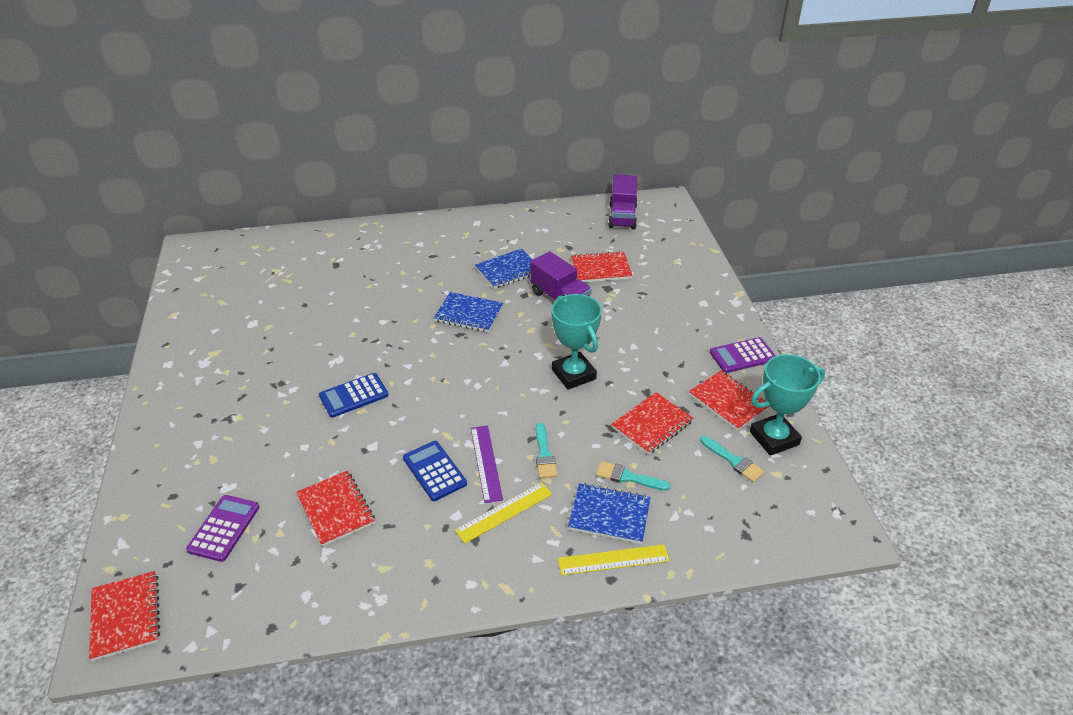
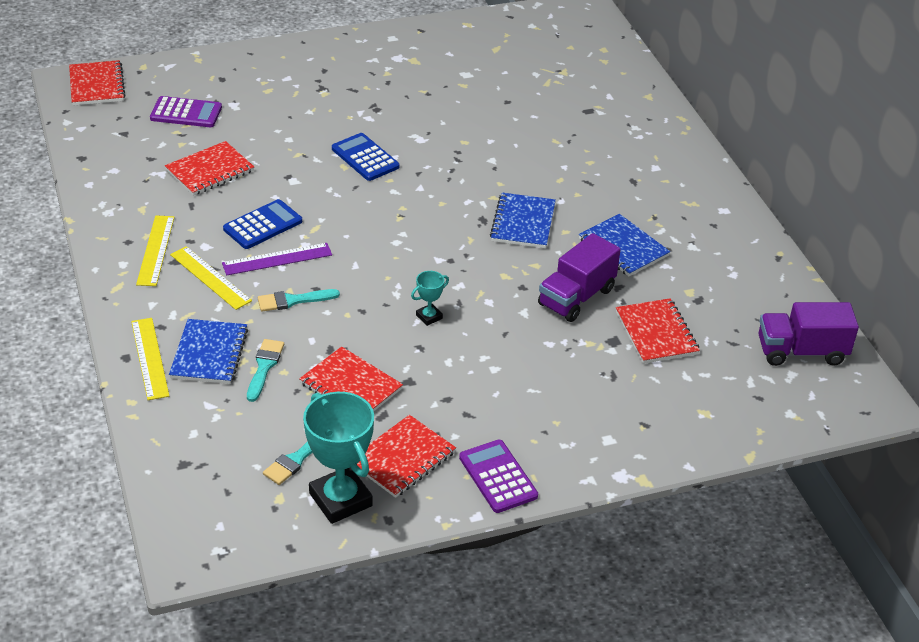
camera: 80 degrees right, 0 degrees up
(126, 616) = (97, 85): red notebook -> red notebook turned 75 degrees counterclockwise
(454, 556) = (155, 250): none -> yellow ruler
(573, 374) = (429, 317): turquoise trophy -> turquoise trophy, size x0.47

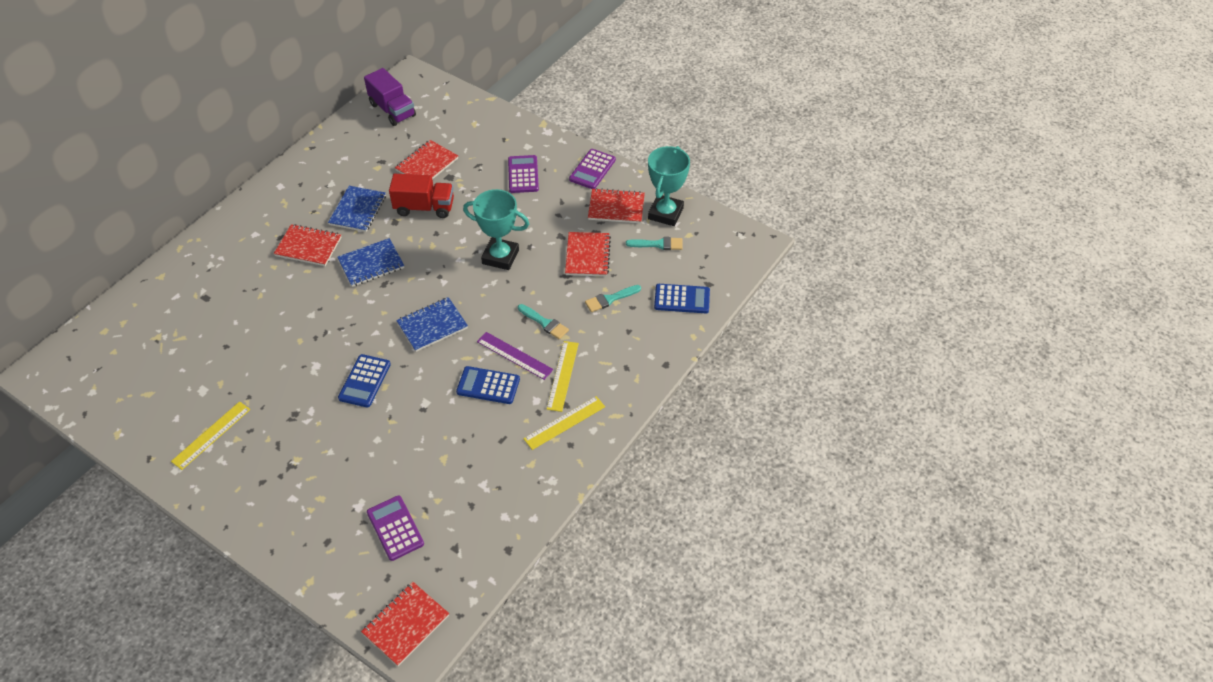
camera: 125 degrees left, 10 degrees up
(150, 358) = (655, 353): yellow ruler -> yellow ruler (211, 435)
(191, 425) = (682, 299): none -> blue calculator
(209, 353) = (624, 329): blue notebook -> blue notebook (432, 325)
(210, 171) = (455, 457): red notebook -> red notebook (308, 246)
(429, 317) = (500, 257): turquoise trophy -> turquoise trophy, size x2.14
(554, 406) = (523, 174): none -> purple calculator
(576, 297) = (424, 207): purple truck -> red truck

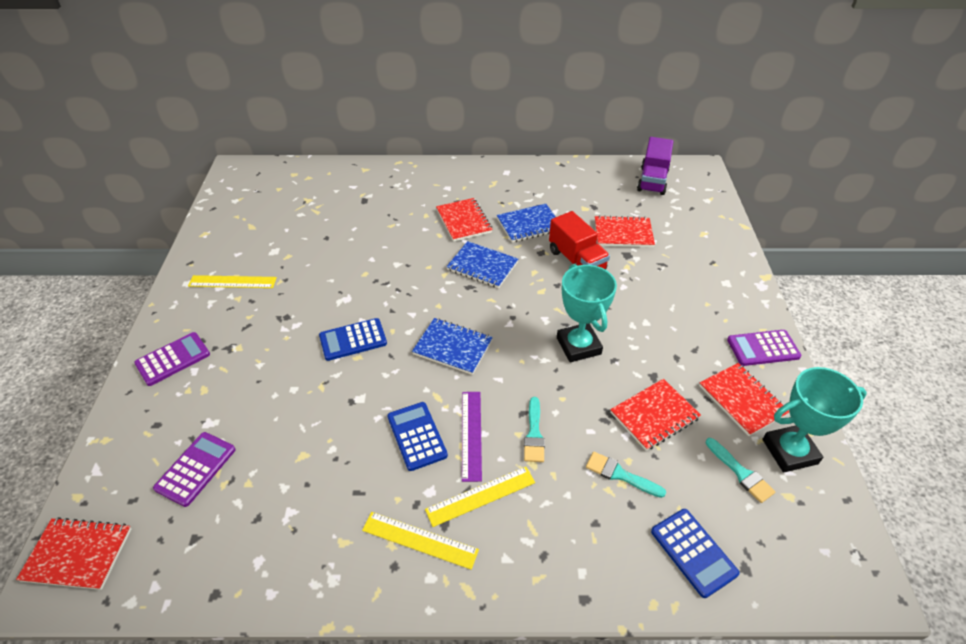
camera: 55 degrees right, 5 degrees down
(523, 174) = (690, 301): purple calculator -> purple calculator (173, 359)

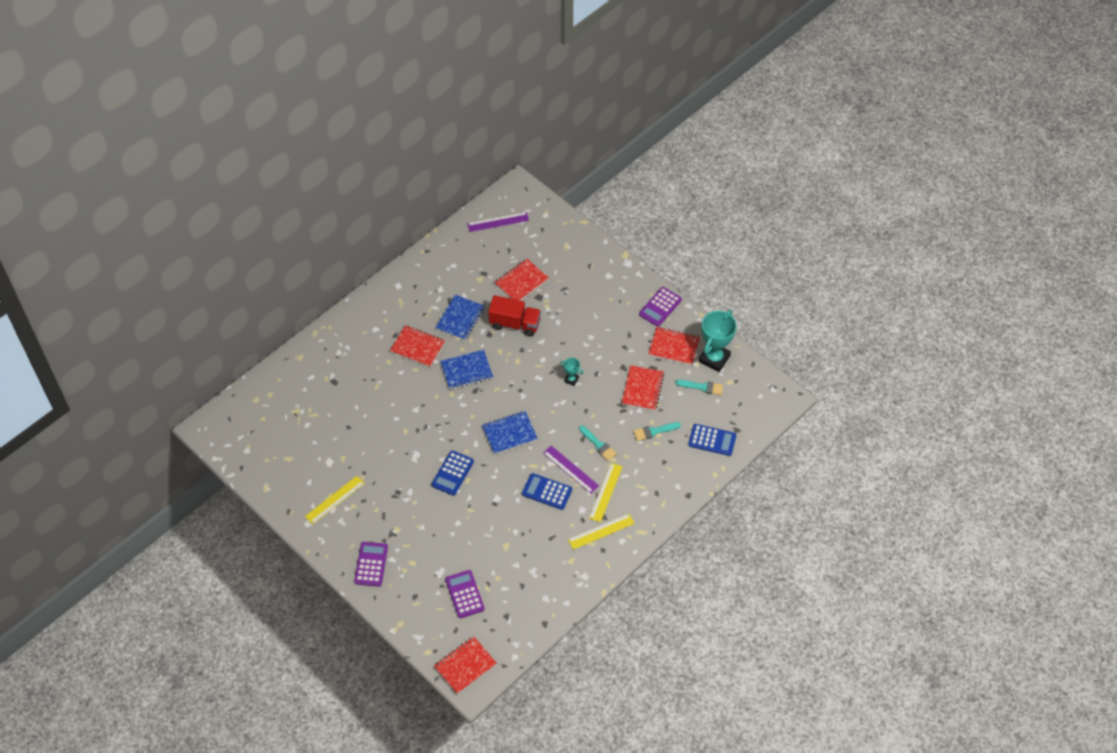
camera: 45 degrees left, 10 degrees up
(578, 346) = (571, 379): turquoise trophy -> turquoise trophy, size x0.47
(652, 180) = (498, 222): purple truck -> purple ruler

